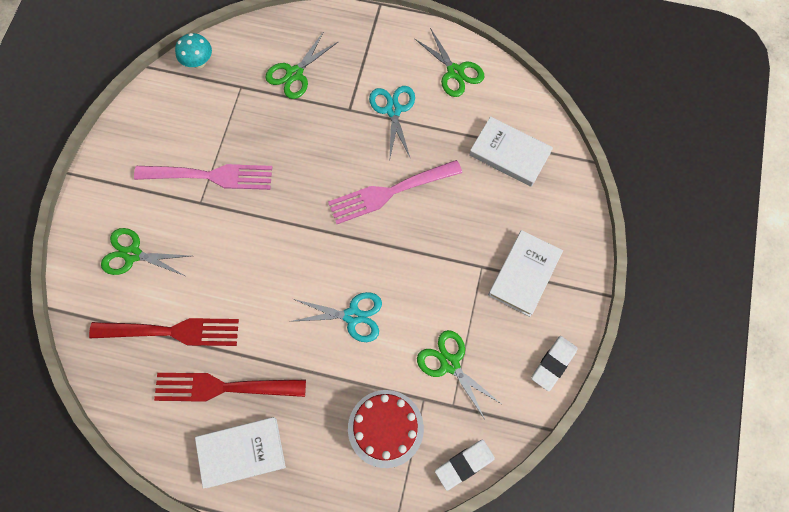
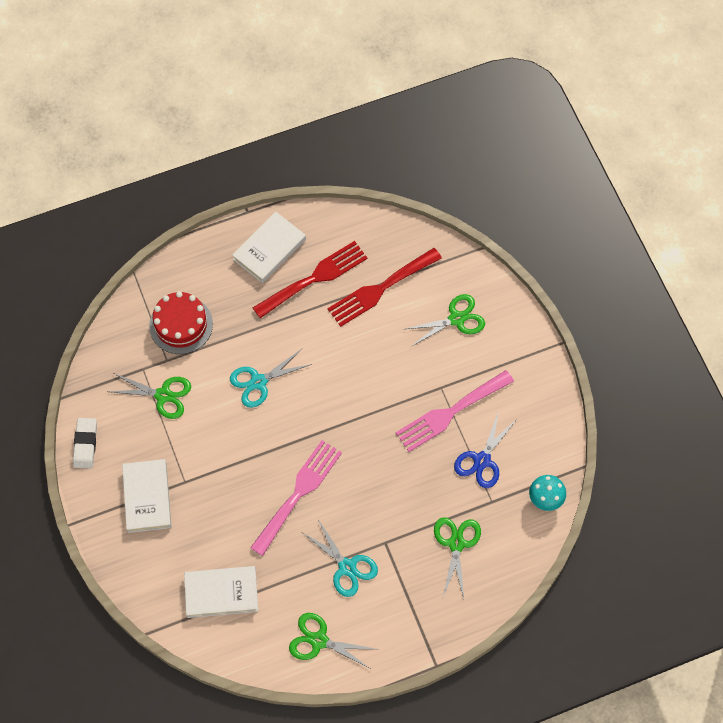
camera: 145 degrees right, 5 degrees down
(220, 121) = (482, 460): none -> blue scissors
(464, 464) = (110, 337): white eraser -> none

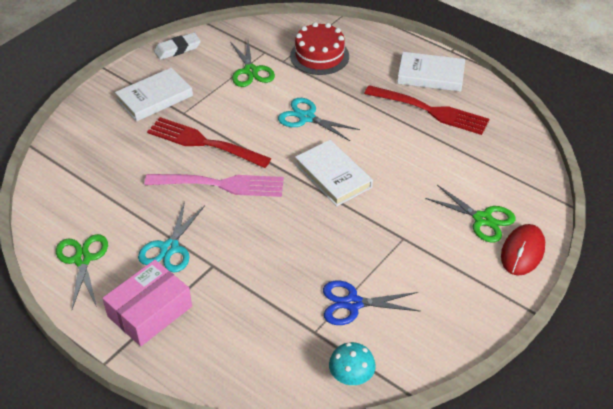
camera: 60 degrees right, 20 degrees down
(221, 593) = (94, 175): white book -> white book (333, 176)
(380, 289) = (461, 155): red fork -> red fork (203, 143)
(405, 610) = (150, 311): none -> pink box
(450, 413) = (383, 256): pink fork -> none
(456, 543) = (248, 322): green scissors -> none
(503, 313) = (522, 252): none -> red mouse

